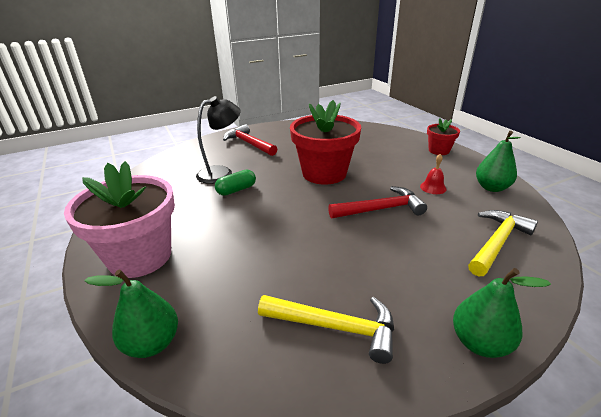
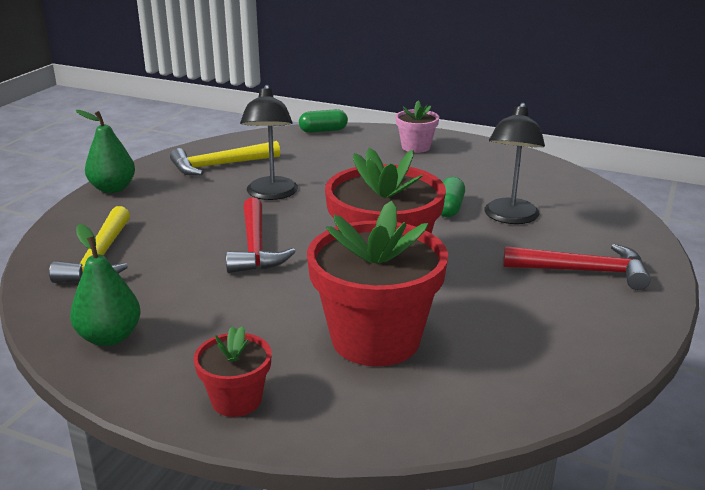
camera: 140 degrees right, 5 degrees down
(140, 256) = (416, 147): pink flower pot -> pink flower pot, size x0.51
(152, 343) = (323, 130): green pear -> green capsule
(326, 253) = (271, 194): none -> black lamp
(367, 150) = (375, 339): none -> red flower pot
(380, 209) = (255, 247): red hammer -> red hammer turned 45 degrees counterclockwise
(433, 187) = (205, 302): red bell -> none

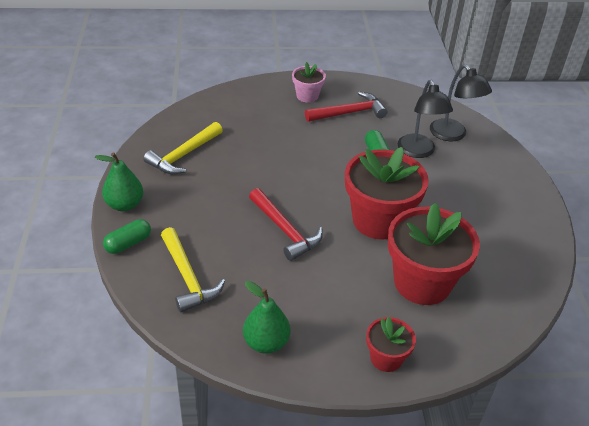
camera: 30 degrees left, 15 degrees up
(271, 194) = (249, 175): black lamp -> black lamp (452, 135)
(323, 130) = (226, 94): green capsule -> green capsule (128, 243)
(583, 271) = (490, 187): red hammer -> red hammer (349, 113)

